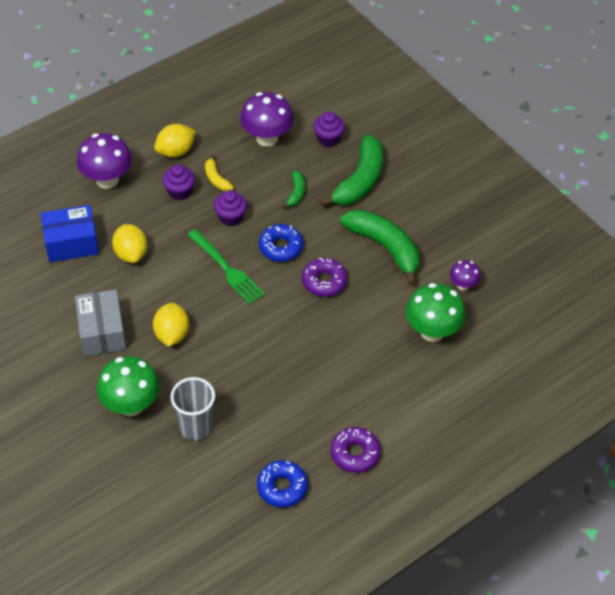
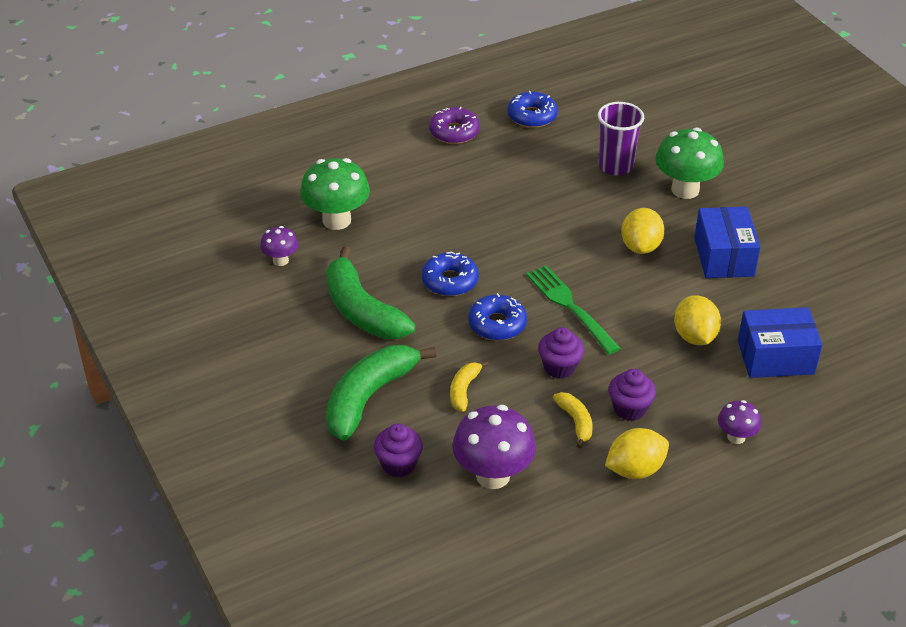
camera: 170 degrees left, 10 degrees down
(102, 332) = (723, 257): grey box -> blue box
(107, 180) = (736, 437): purple mushroom -> purple mushroom, size x0.54
(195, 427) = (615, 166): grey cup -> purple cup
(296, 193) = (464, 390): green banana -> yellow banana
(324, 281) = (450, 281): purple donut -> blue donut

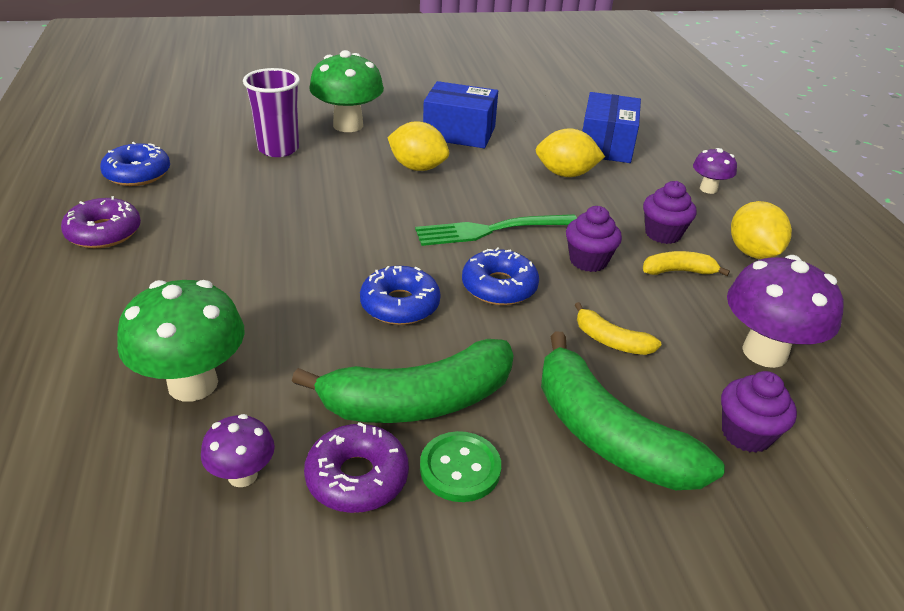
camera: 75 degrees left, 5 degrees down
(295, 301) = (357, 477): none -> purple donut
(316, 338) = (460, 468): none -> green button

